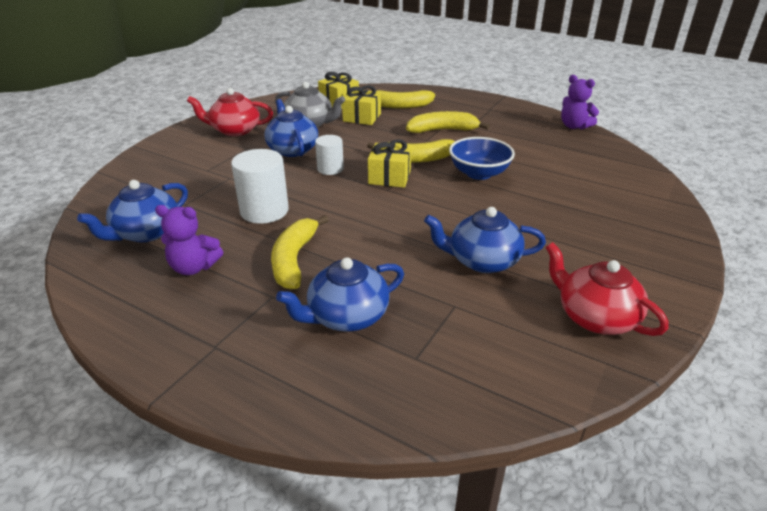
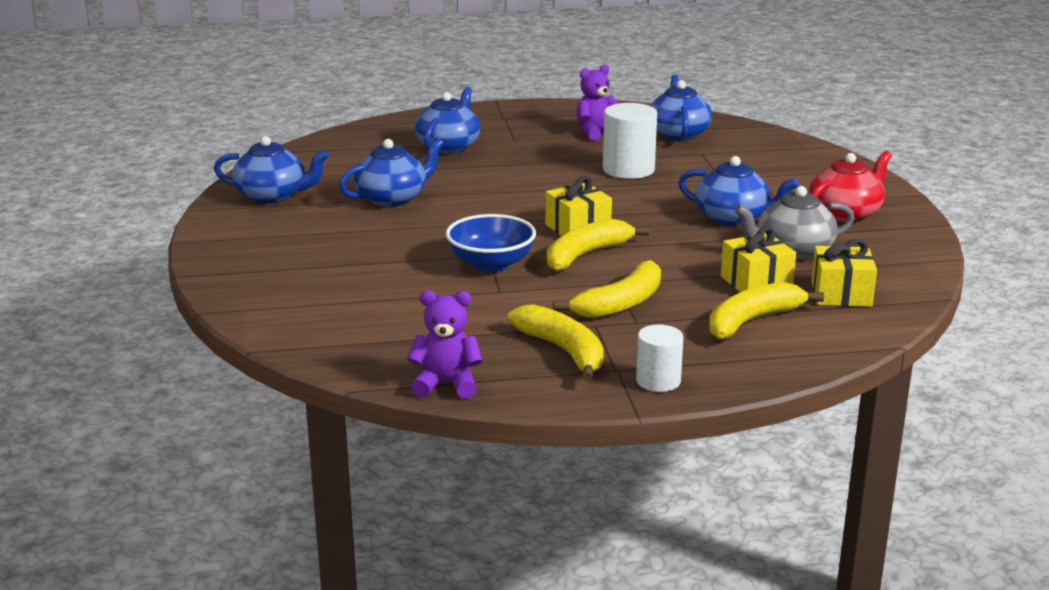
camera: 140 degrees right, 10 degrees down
(294, 260) = (538, 155): yellow banana -> yellow banana (563, 351)
(330, 169) = (651, 215): white cylinder -> white cylinder (658, 381)
(595, 317) = (272, 196): red teapot -> blue teapot

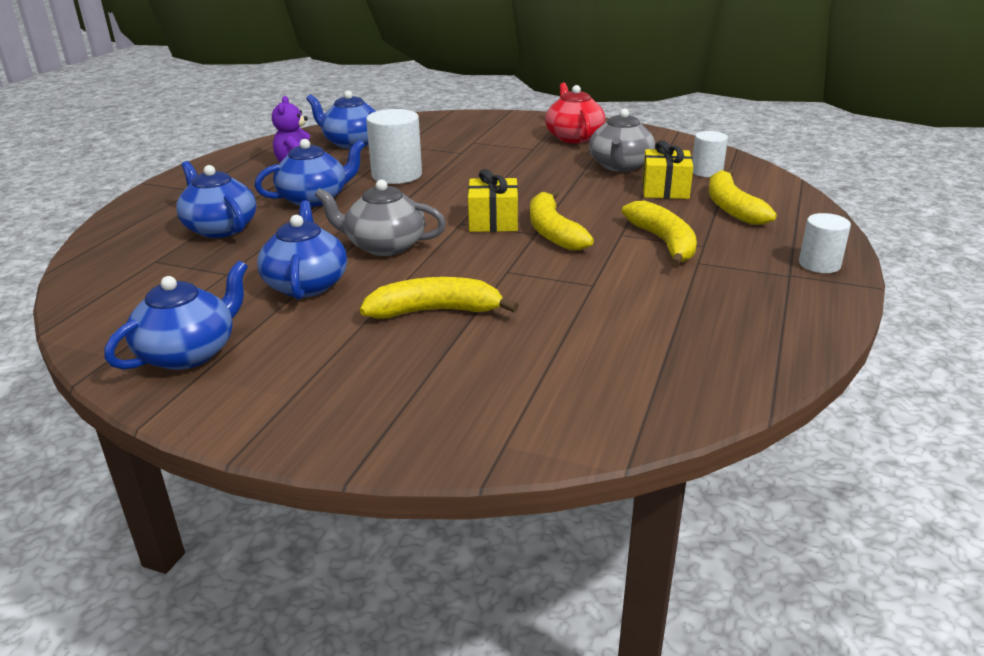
camera: 60 degrees left, 5 degrees up
(446, 384) = (782, 358): purple teddy bear -> none
(482, 203) = (384, 246): none -> grey teapot
(491, 264) = (529, 274): blue bowl -> none
(563, 351) = (741, 287): yellow banana -> yellow banana (435, 311)
(733, 218) = (541, 167): blue teapot -> blue teapot (314, 198)
(841, 294) = (706, 172): yellow gift -> white cylinder

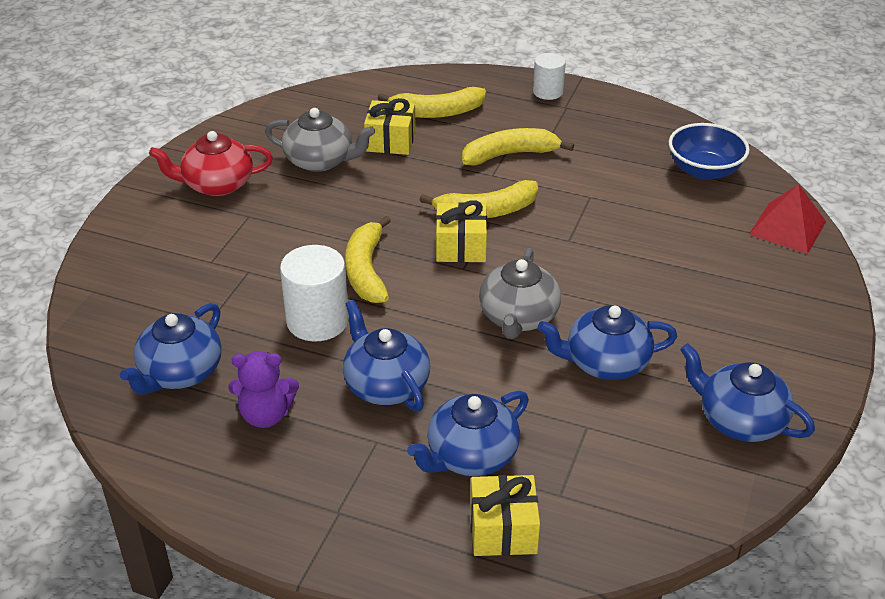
camera: 90 degrees left, 10 degrees up
(135, 239) = (503, 530): none -> yellow gift
(435, 311) = (645, 279): yellow banana -> yellow banana (366, 270)
(545, 427) = (787, 227): none -> red pyramid
(676, 366) = (704, 170): none -> blue bowl
(706, 172) = (347, 113): white cylinder -> none

